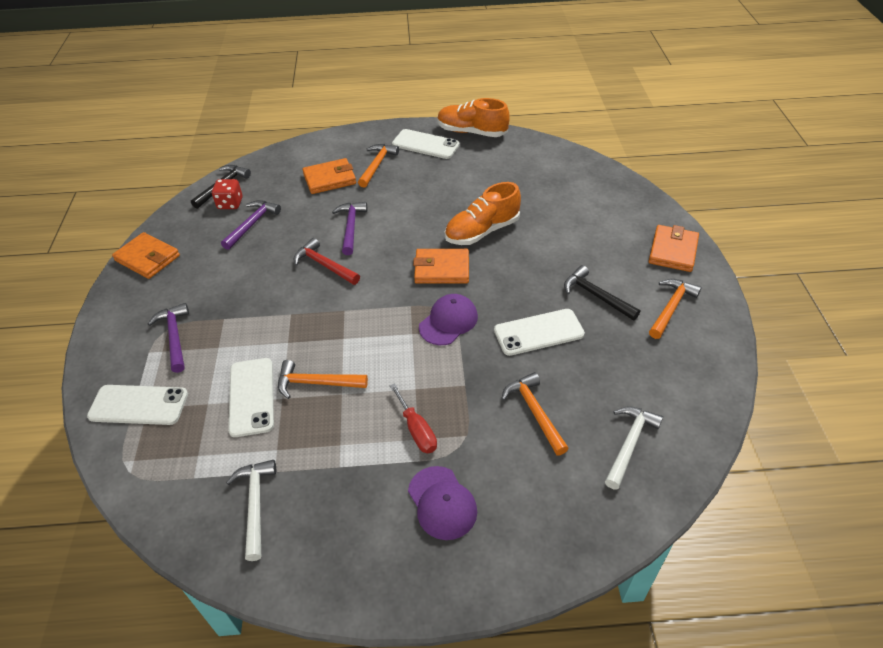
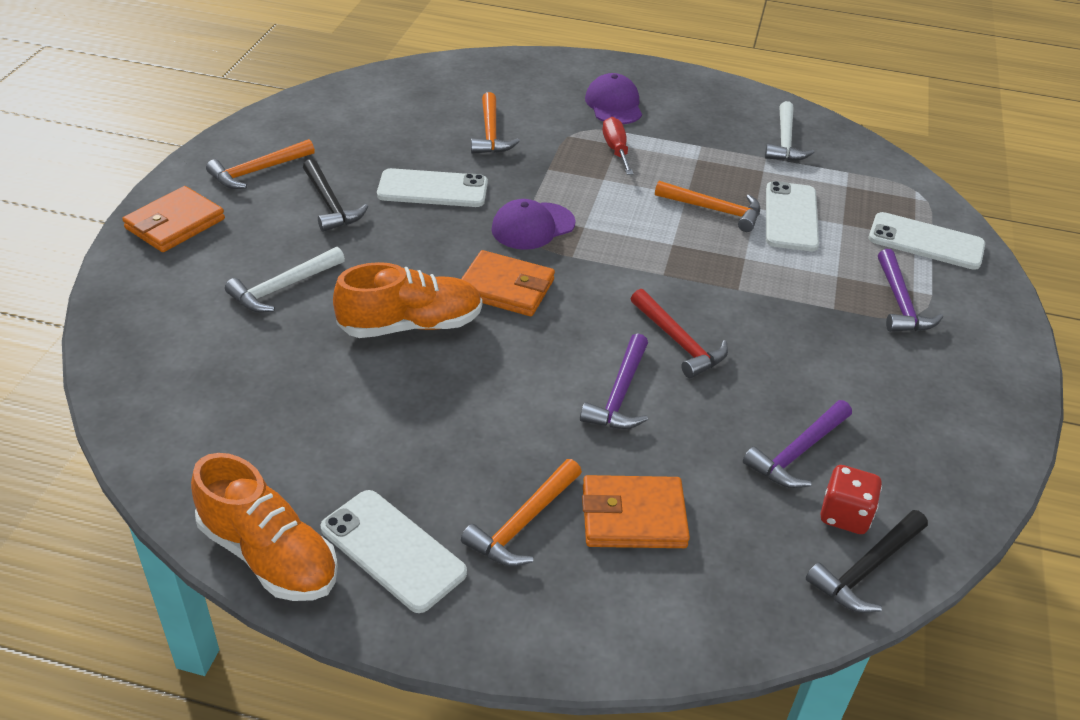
camera: 165 degrees left, 5 degrees down
(147, 258) = (980, 438): orange wallet -> none
(629, 444) = (421, 96): white hammer -> white hammer (283, 288)

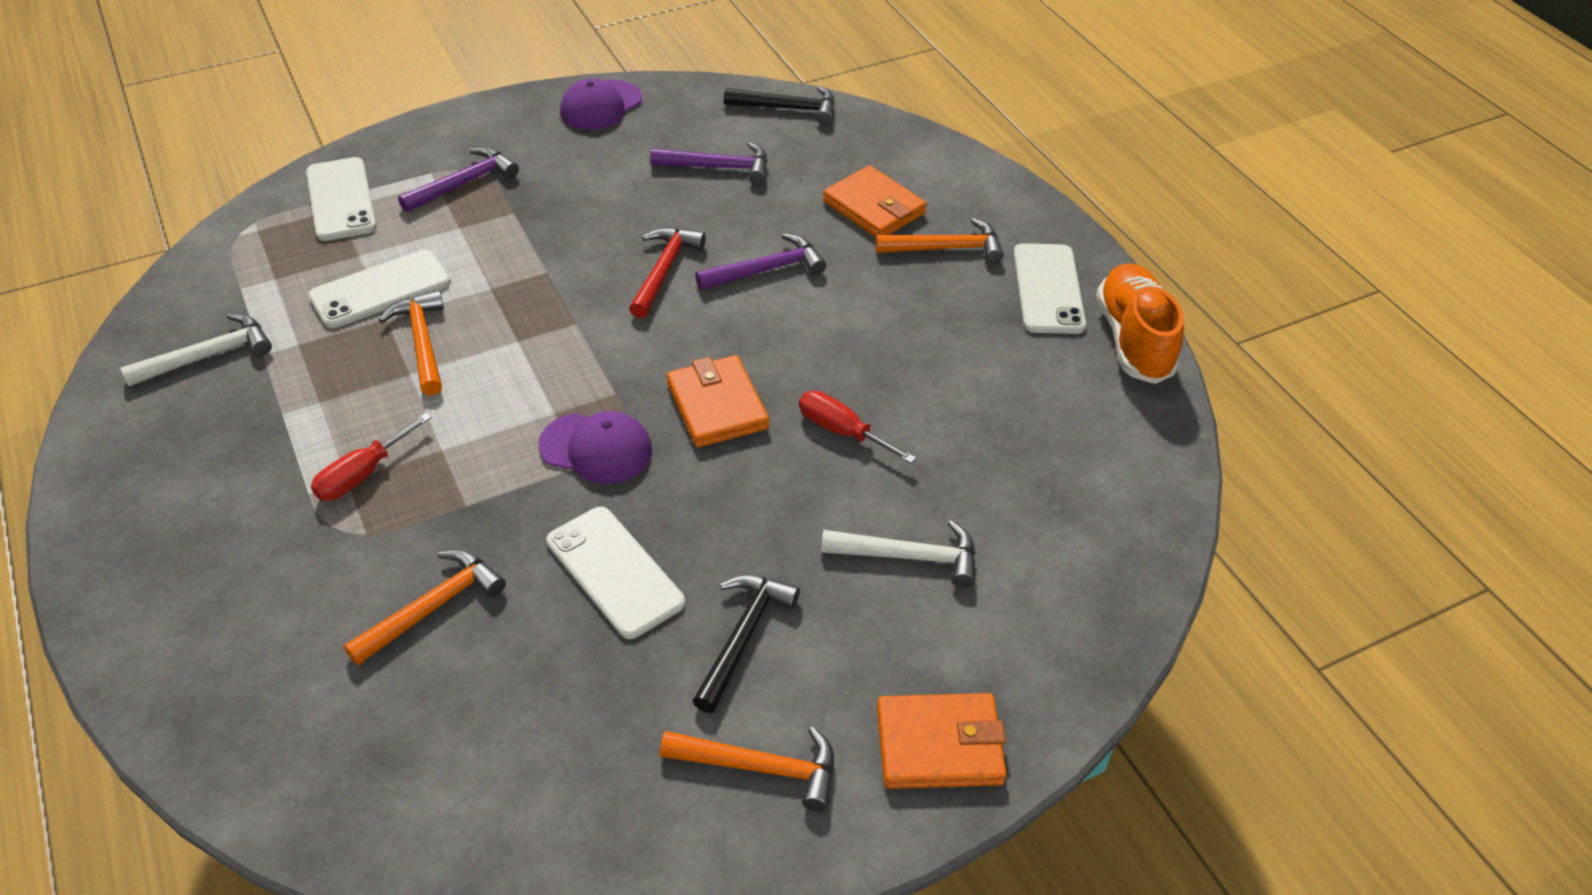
camera: 130 degrees left, 5 degrees up
(411, 325) = (842, 431): orange shoe -> red screwdriver
(614, 105) = (239, 539): purple cap -> purple cap (600, 106)
(844, 515) = (753, 130): red dice -> none

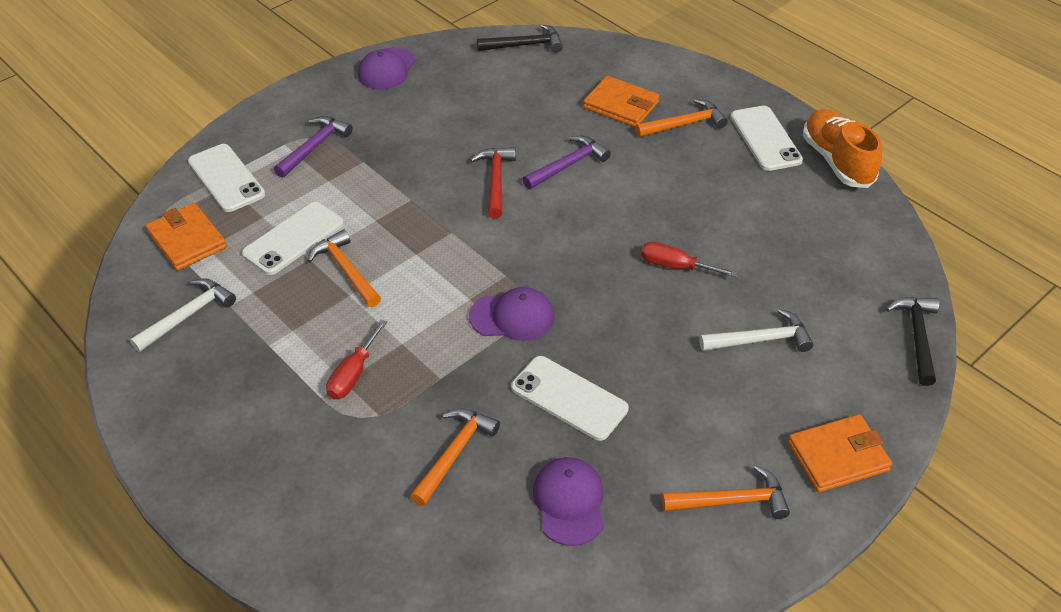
camera: 15 degrees left, 0 degrees up
(544, 711) = (569, 502): none -> purple cap
(717, 406) = (581, 268): orange wallet -> orange wallet (187, 240)
(718, 167) = (497, 98): purple hammer -> none
(743, 637) = (677, 419): black hammer -> black hammer (917, 337)

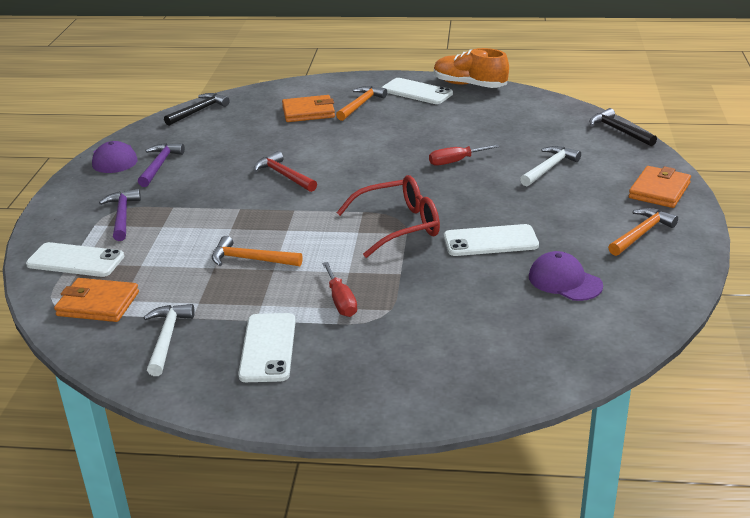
camera: 40 degrees left, 15 degrees down
(294, 239) = (185, 264): white phone -> white phone (268, 348)
(454, 453) = (466, 299): orange hammer -> none
(512, 317) = (398, 226): purple cap -> red glasses
(568, 165) = (319, 149): purple hammer -> purple hammer (159, 165)

